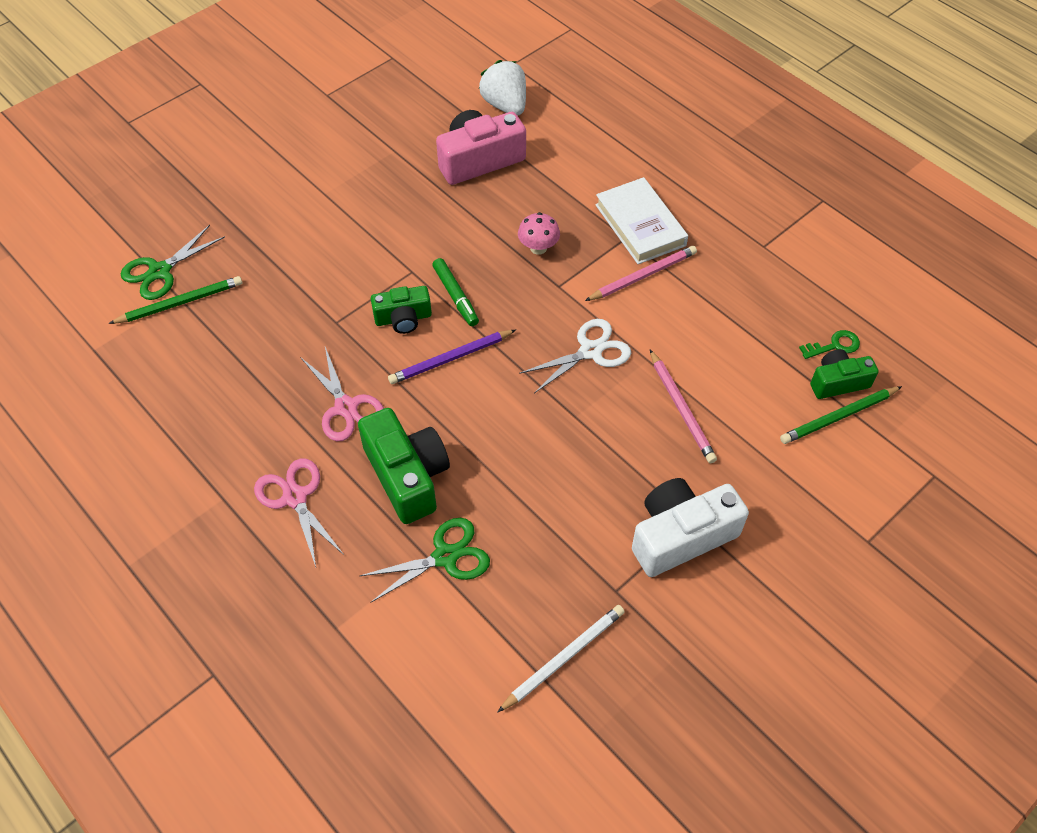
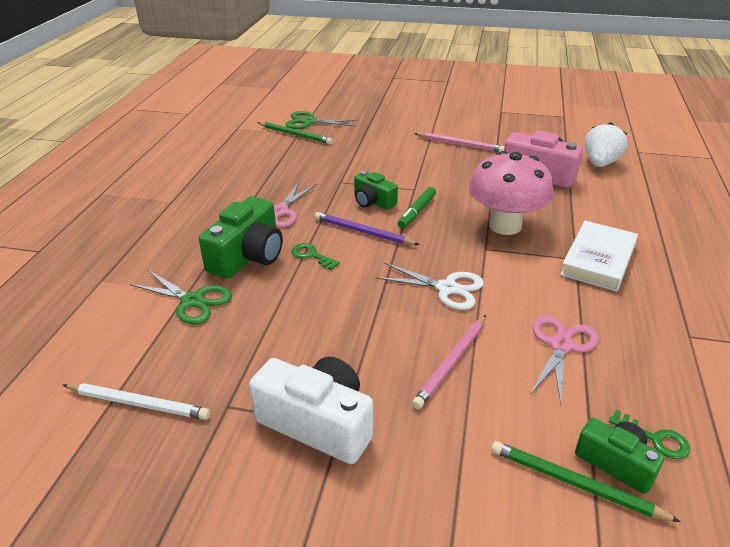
camera: 55 degrees right, 20 degrees down
(295, 497) = (193, 223): pink scissors -> pink scissors (561, 345)
(453, 422) = (311, 255): none -> green key
(538, 248) = (505, 226): pink mushroom -> pink mushroom, size x2.16
(642, 276) = (553, 282): pink pencil -> pink pencil (460, 144)

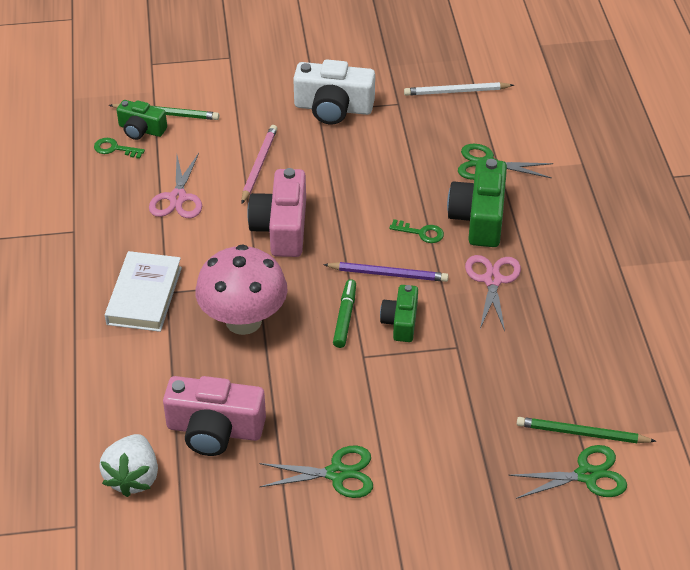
camera: 160 degrees right, 10 degrees up
(373, 201) = (400, 322): green camera -> green camera turned 105 degrees counterclockwise
(447, 288) = (281, 228): white scissors -> pink camera
(460, 144) = (337, 473): pink pencil -> green scissors

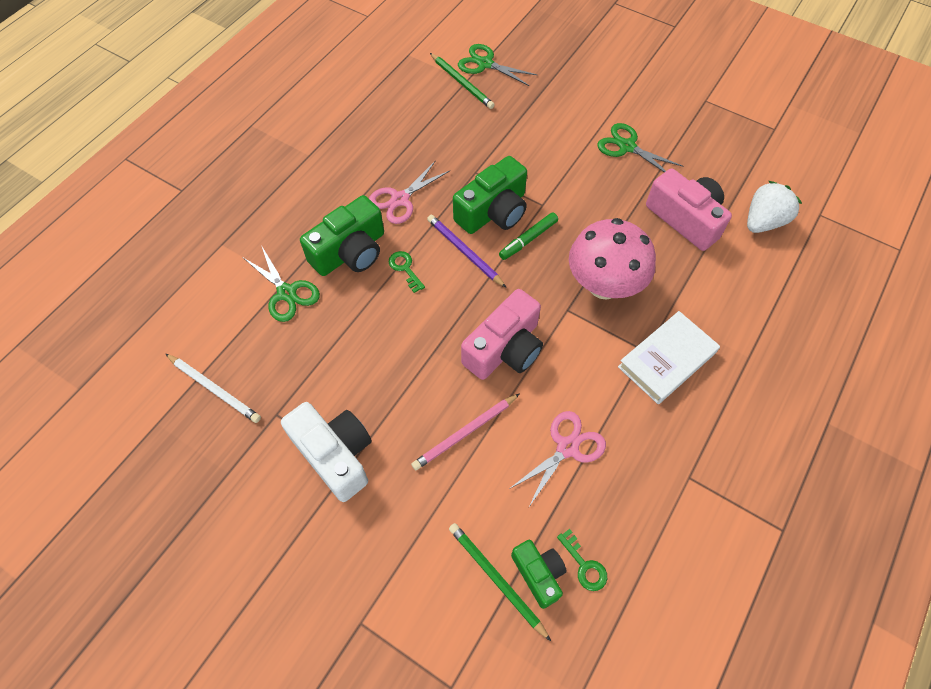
camera: 140 degrees left, 15 degrees up
(400, 322) = (493, 211): green camera -> green camera, size x1.67

